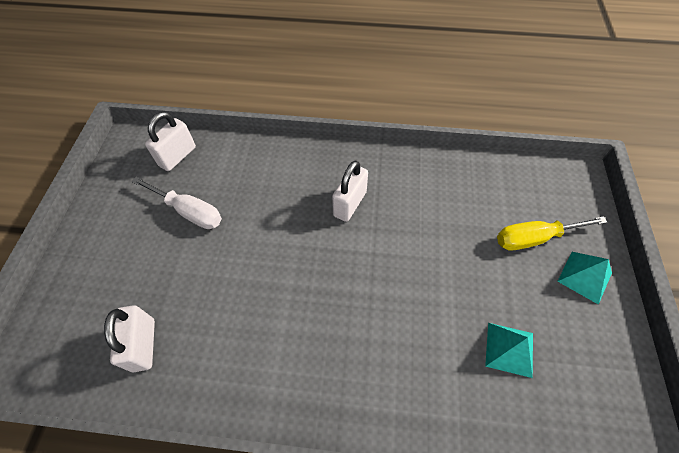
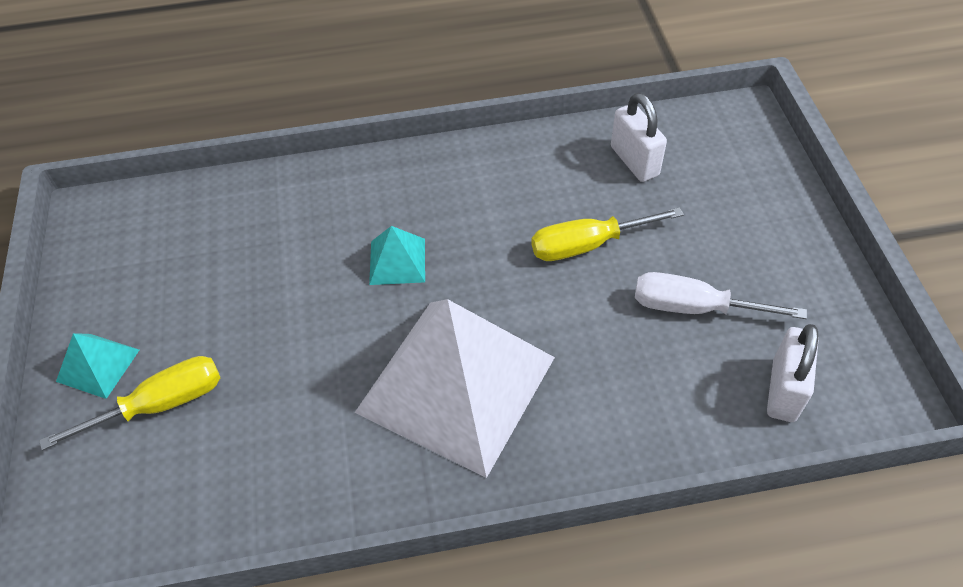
camera: 165 degrees right, 5 degrees down
(226, 275) = (588, 245): none -> yellow screwdriver
(350, 204) = (456, 384): white padlock -> white pyramid
(509, 349) = (217, 257): turquoise pyramid -> turquoise pyramid (397, 261)

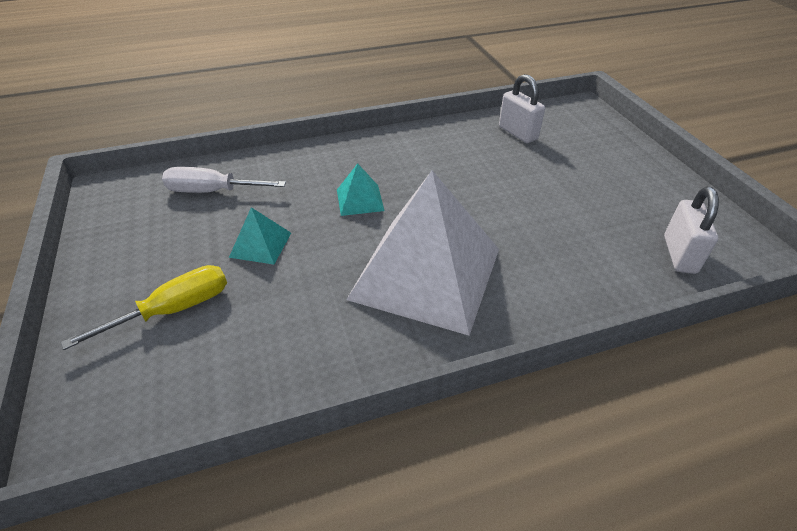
camera: 10 degrees left, 10 degrees down
(98, 365) = (115, 287): turquoise pyramid -> turquoise pyramid (260, 245)
(588, 245) = (501, 180): yellow screwdriver -> none
(694, 307) = (592, 210): white screwdriver -> white screwdriver (213, 191)

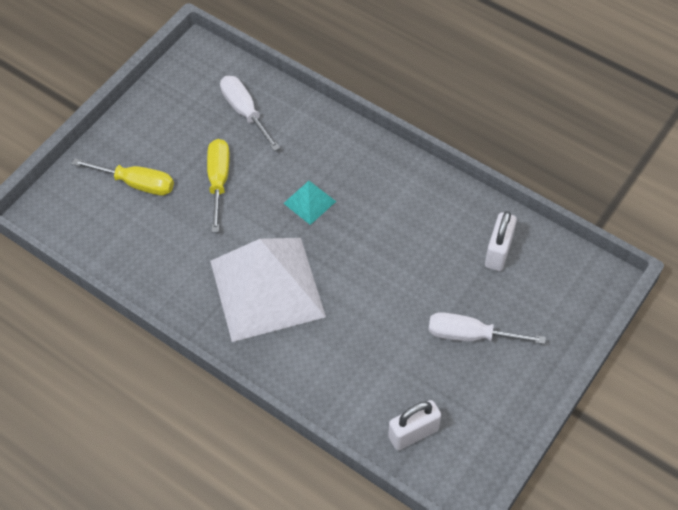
camera: 55 degrees right, 15 degrees up
(260, 245) = (219, 181): turquoise pyramid -> yellow screwdriver
(589, 178) = (470, 335): none -> white screwdriver

